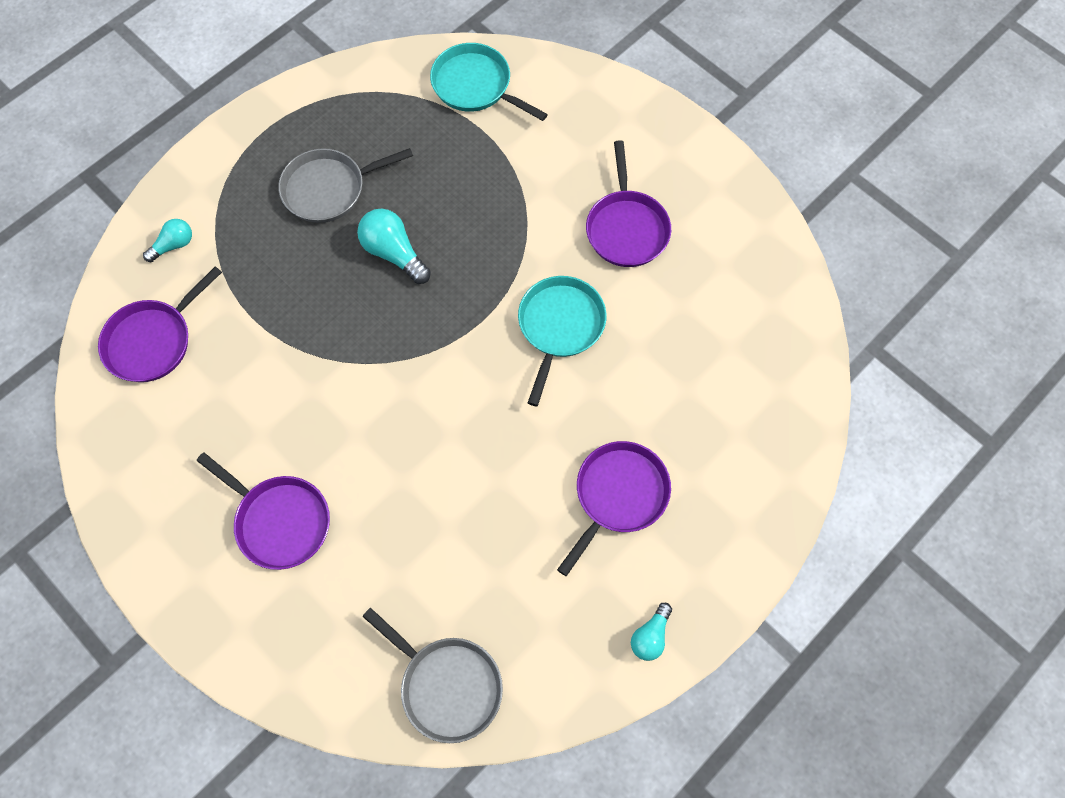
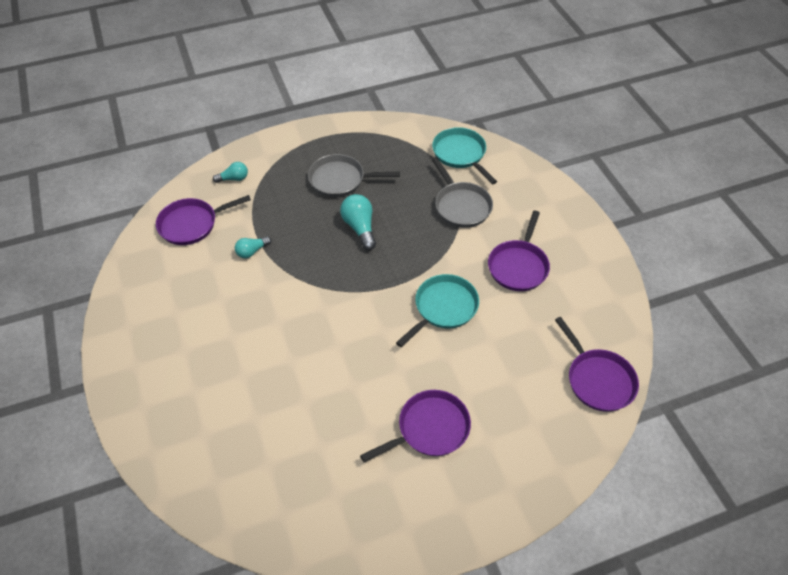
camera: 25 degrees right, 15 degrees down
(279, 521) = (203, 353): purple pan -> purple pan (597, 380)
(447, 685) = (248, 502): grey pan -> grey pan (461, 206)
(650, 636) = (405, 533): turquoise light bulb -> turquoise light bulb (252, 251)

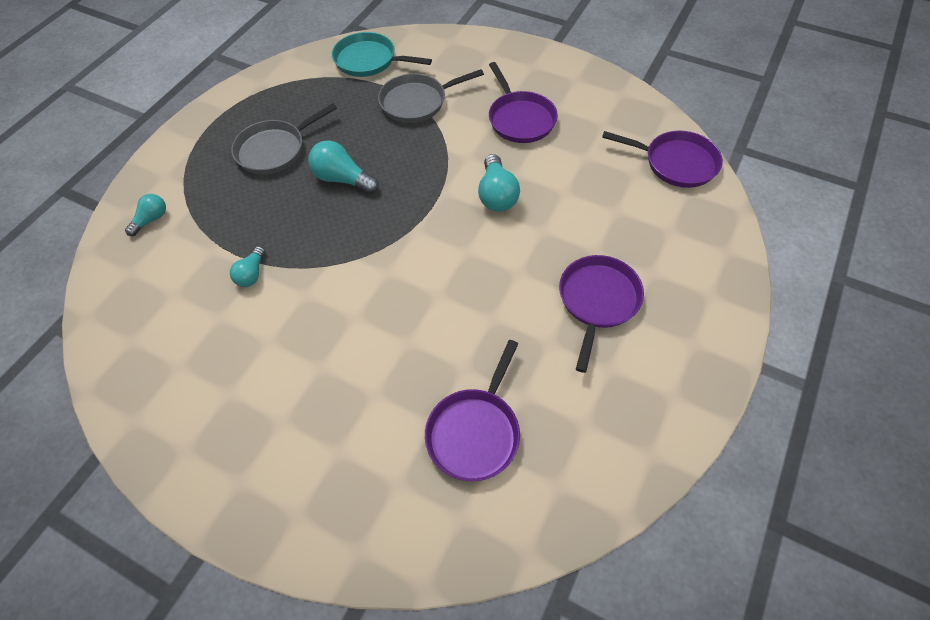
camera: 40 degrees left, 5 degrees up
(192, 224) = (149, 294): purple pan -> purple pan (475, 431)
(443, 308) = (497, 195): turquoise pan -> turquoise light bulb
(461, 206) = (417, 102): grey pan -> grey pan turned 135 degrees clockwise

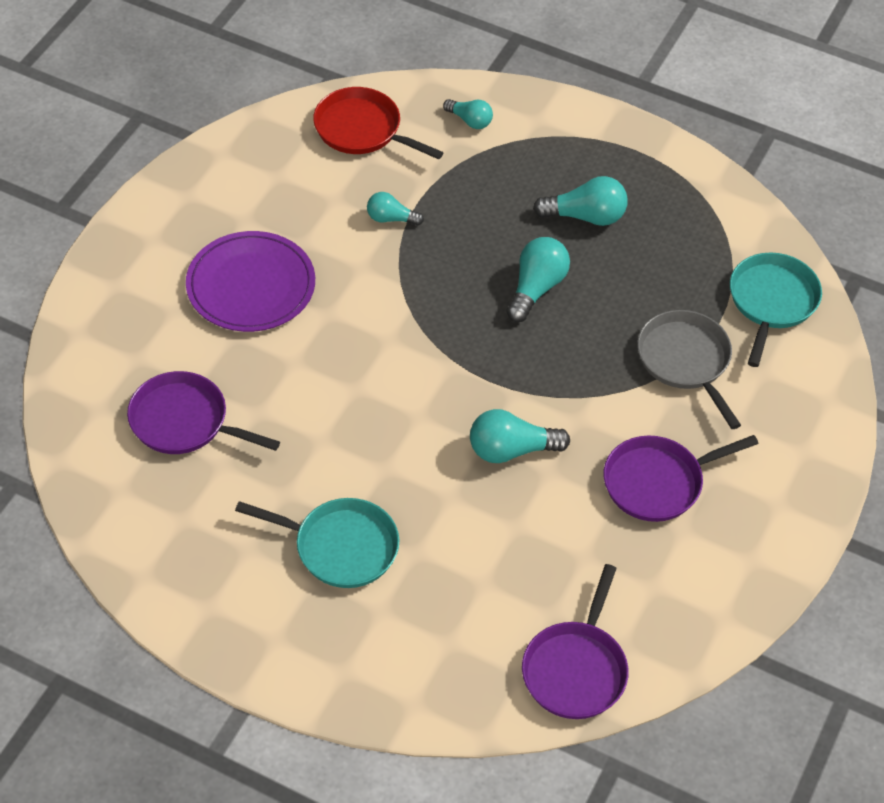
camera: 85 degrees right, 5 degrees down
(138, 298) = (362, 130): none -> red pan
(274, 150) = (585, 216): grey pan -> turquoise light bulb
(314, 383) = (251, 286): none -> purple plate
(598, 301) = (340, 547): purple pan -> turquoise pan

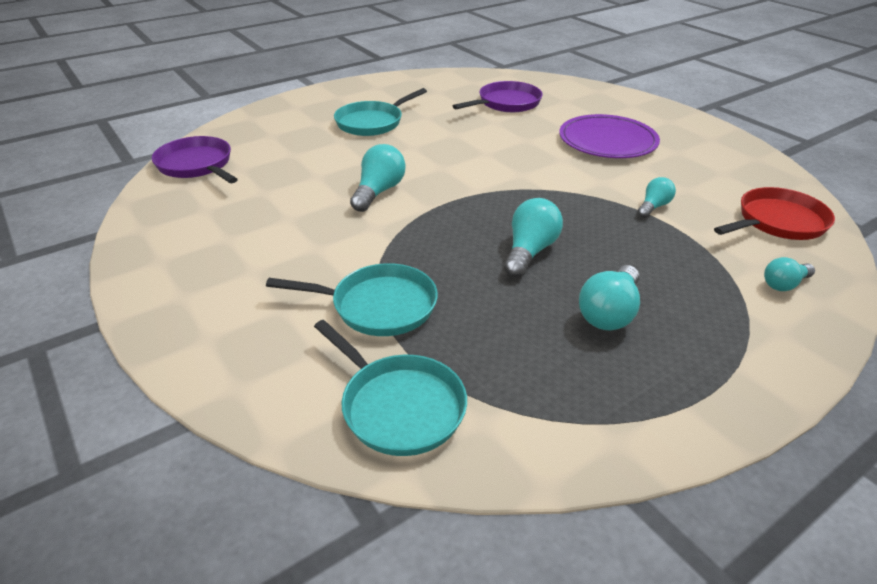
camera: 120 degrees right, 15 degrees down
(536, 288) = (529, 252): turquoise light bulb -> turquoise light bulb turned 120 degrees counterclockwise
(658, 482) = (279, 243): purple pan -> none
(686, 361) = (378, 306): grey pan -> turquoise pan

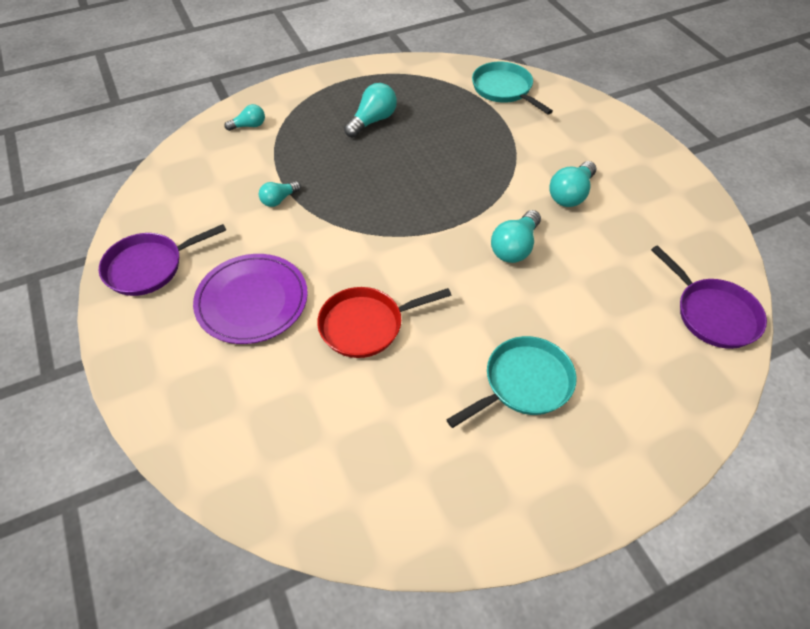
camera: 170 degrees left, 15 degrees up
(378, 306) = (514, 140): turquoise pan -> none
(506, 103) = (330, 414): purple pan -> purple pan (149, 267)
(529, 252) = (402, 168): turquoise light bulb -> turquoise light bulb (571, 194)
(777, 222) = (195, 173): red pan -> red pan (366, 325)

